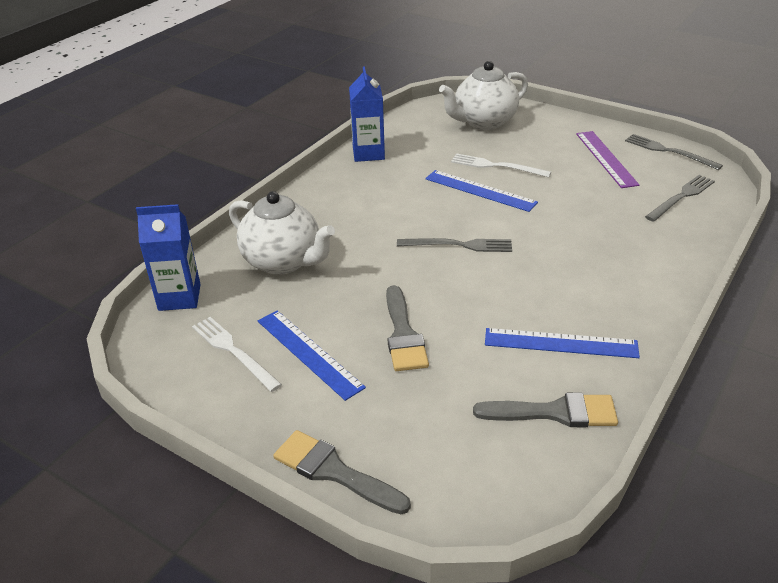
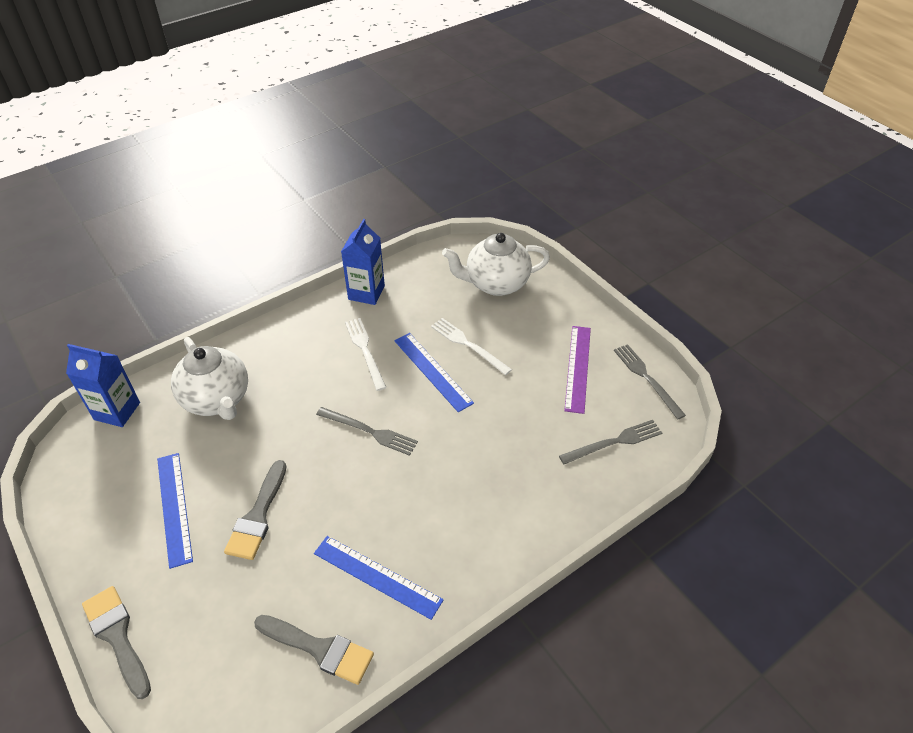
camera: 20 degrees right, 10 degrees up
(233, 351) = (121, 484): white fork -> white fork (365, 351)

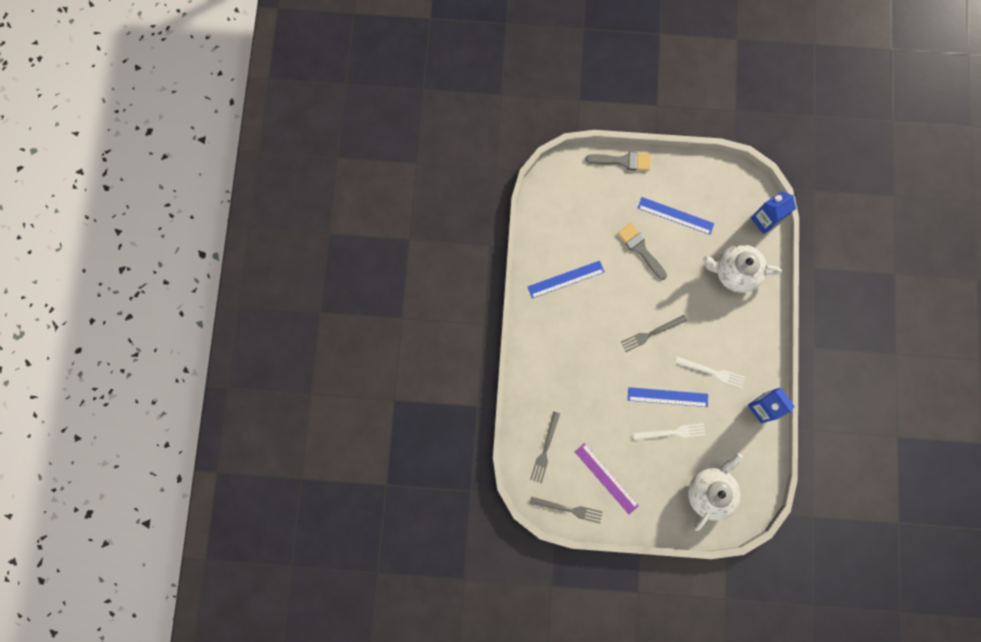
camera: 130 degrees right, 30 degrees up
(319, 649) = (551, 234): grey brush -> none

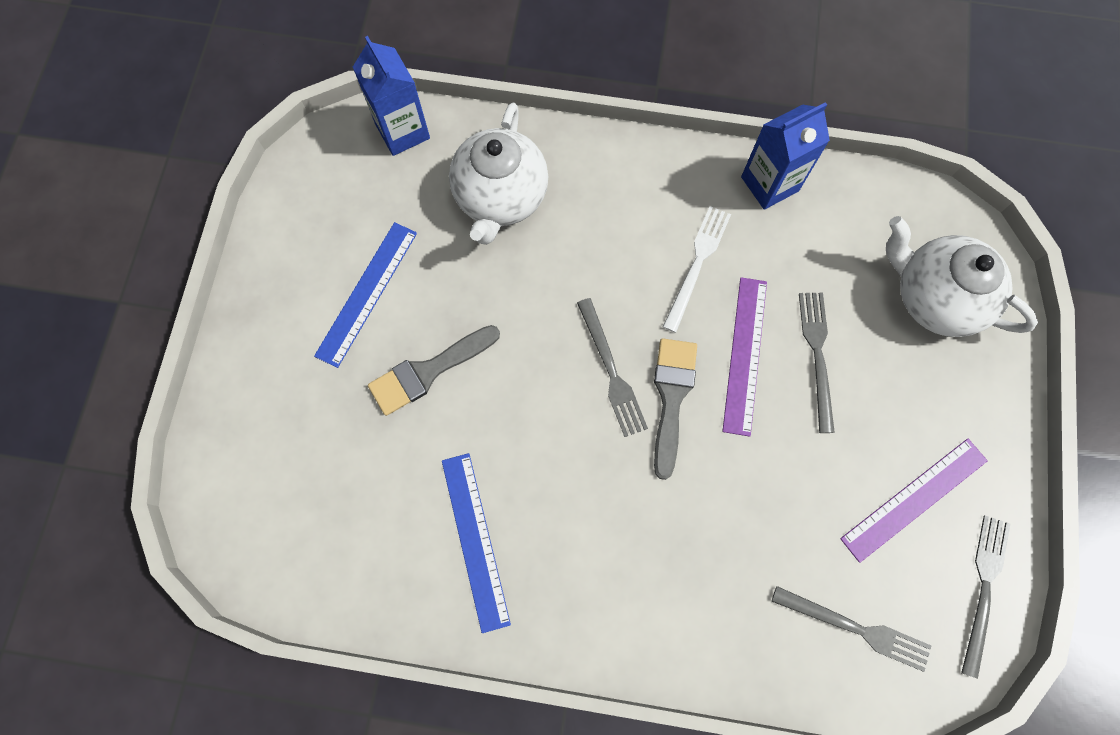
camera: 85 degrees left, 5 degrees down
(623, 161) = (226, 386): grey brush -> grey brush (671, 397)
(667, 397) = (745, 355): blue ruler -> purple ruler
(672, 432) = (817, 355): white fork -> grey fork

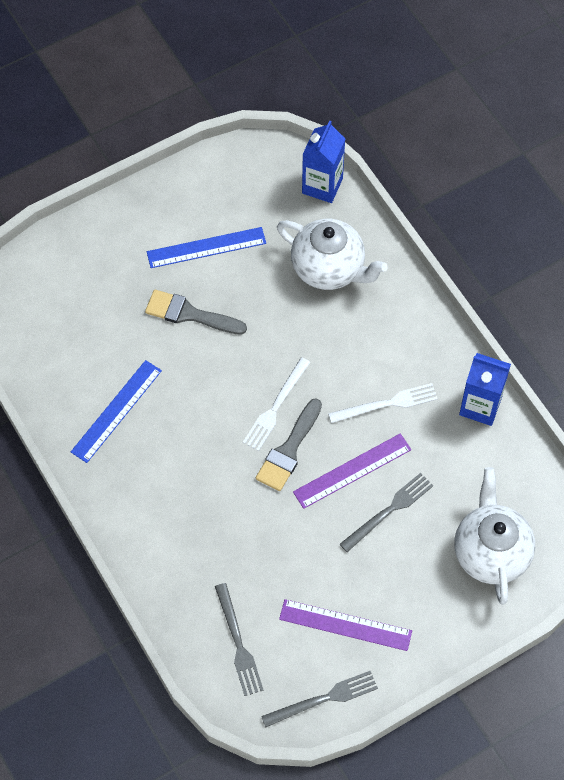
camera: 50 degrees right, 10 degrees down
(500, 198) = (329, 269): white teapot -> white teapot turned 120 degrees counterclockwise
(611, 371) = (276, 407): grey fork -> white fork
(671, 397) = (289, 450): grey brush -> grey brush turned 150 degrees clockwise

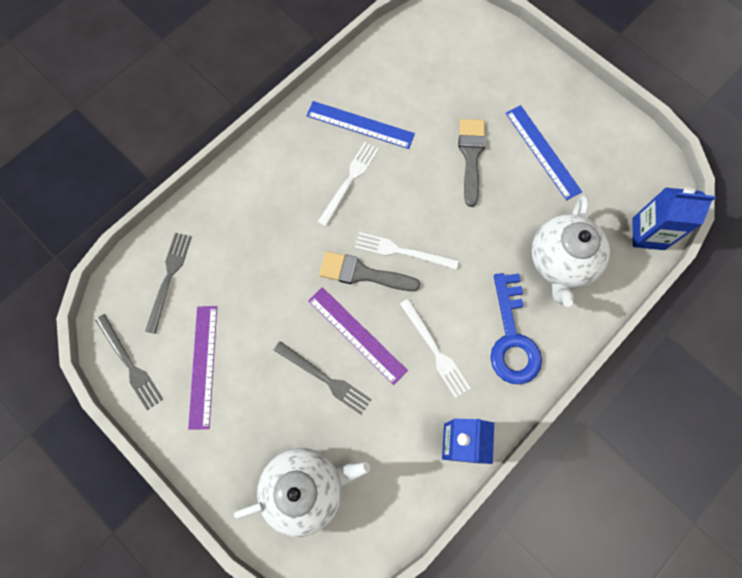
camera: 75 degrees right, 10 degrees up
(181, 438) = (349, 181): none -> white fork
(238, 643) = (169, 278): grey fork -> grey fork turned 135 degrees clockwise
(393, 333) = (512, 338): none -> blue key

